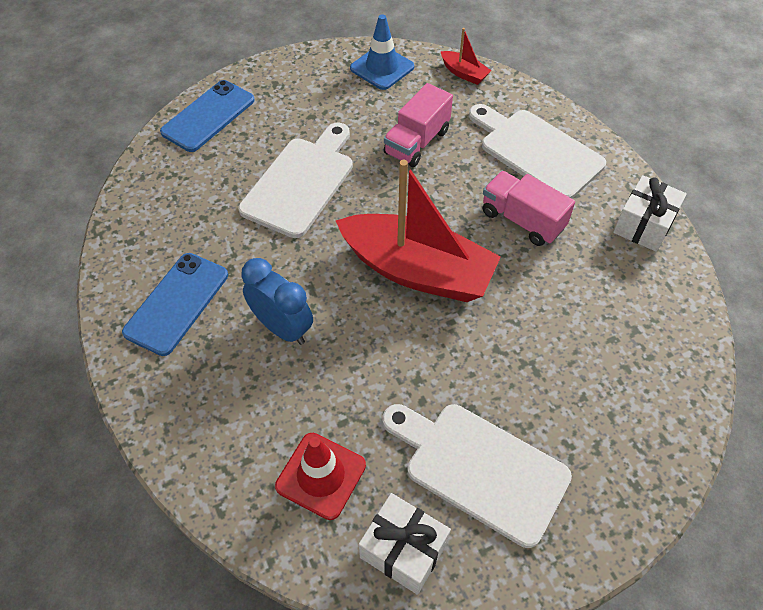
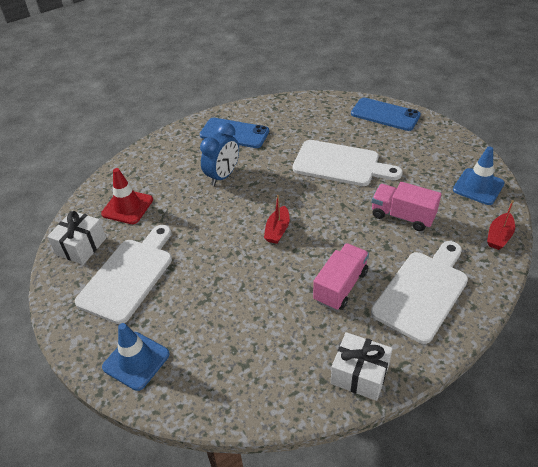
camera: 85 degrees right, 10 degrees down
(417, 271) = (277, 230): red boat -> red boat, size x0.41
(631, 454) = (136, 360): none -> blue traffic cone

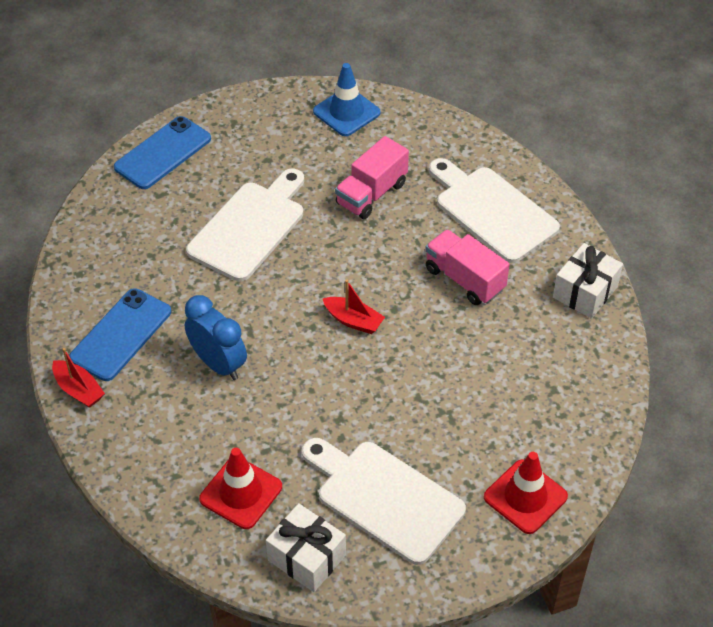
camera: 80 degrees left, 5 degrees up
(136, 360) = (525, 497): blue traffic cone -> red traffic cone
(499, 236) = (431, 124): red boat -> red boat (78, 390)

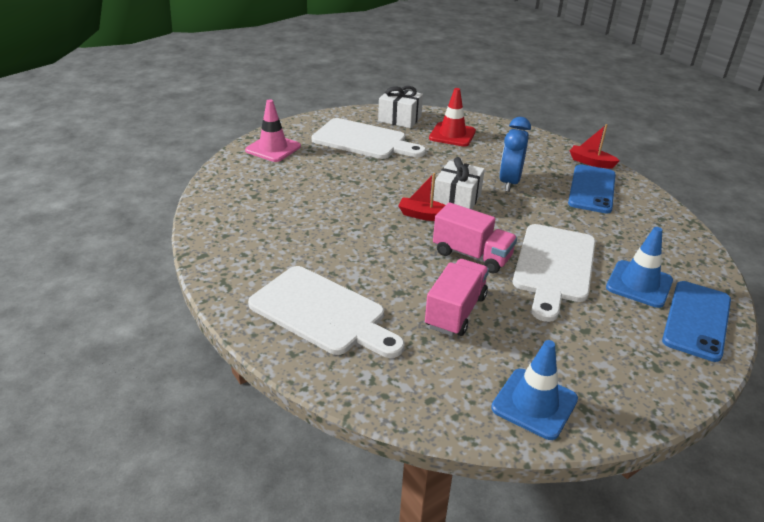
camera: 165 degrees right, 15 degrees down
(182, 195) = (639, 284): none -> blue traffic cone
(218, 364) = (509, 182): blue clock -> blue clock turned 75 degrees clockwise
(464, 279) = (338, 252): pink truck -> pink truck (472, 255)
(525, 497) = (273, 148): red traffic cone -> pink traffic cone
(585, 292) = (224, 257): white gift -> white gift (457, 200)

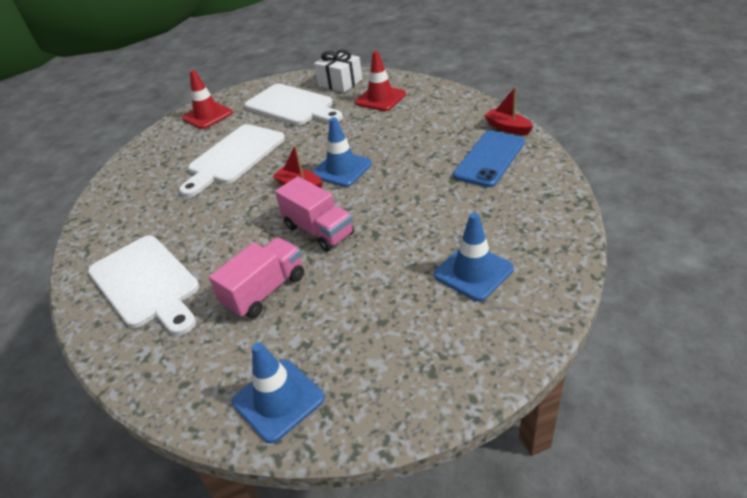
camera: 20 degrees right, 5 degrees up
(273, 148) = (207, 115): pink traffic cone -> red traffic cone
(457, 200) = (342, 169): white gift -> blue traffic cone
(509, 182) = (406, 151): blue clock -> none
(554, 267) = (394, 247): white cutting board -> white cutting board (234, 157)
(696, 320) = (513, 319): blue phone -> none

